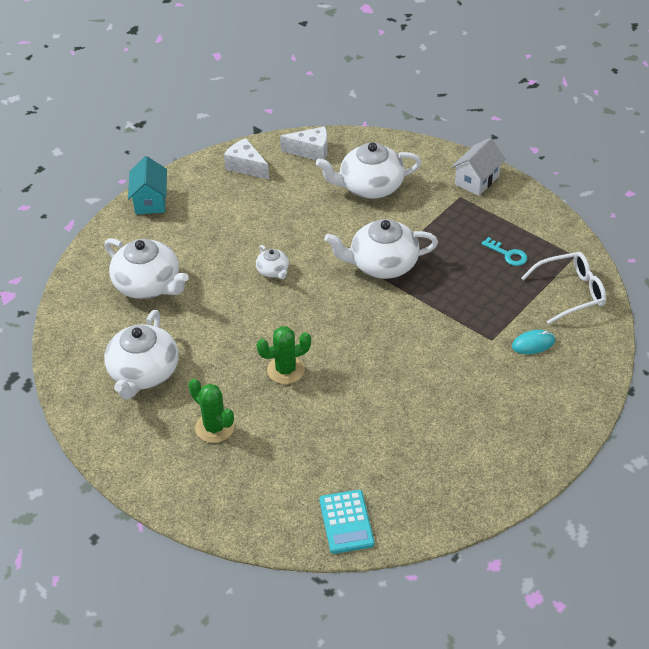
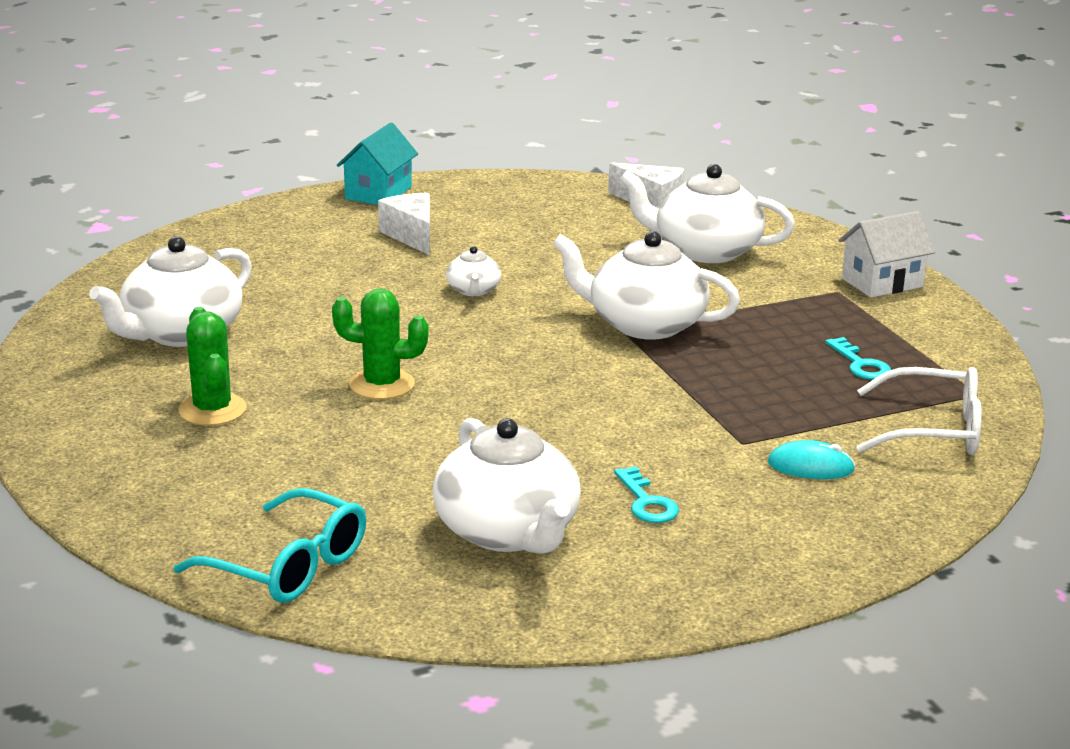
camera: 25 degrees right, 20 degrees down
(148, 285) = (286, 260): white teapot -> white teapot (508, 532)
(246, 166) = (543, 194): white cheese -> white cheese (412, 236)
(346, 522) = (288, 566): turquoise calculator -> turquoise glasses
(477, 402) = (646, 502): none -> turquoise key

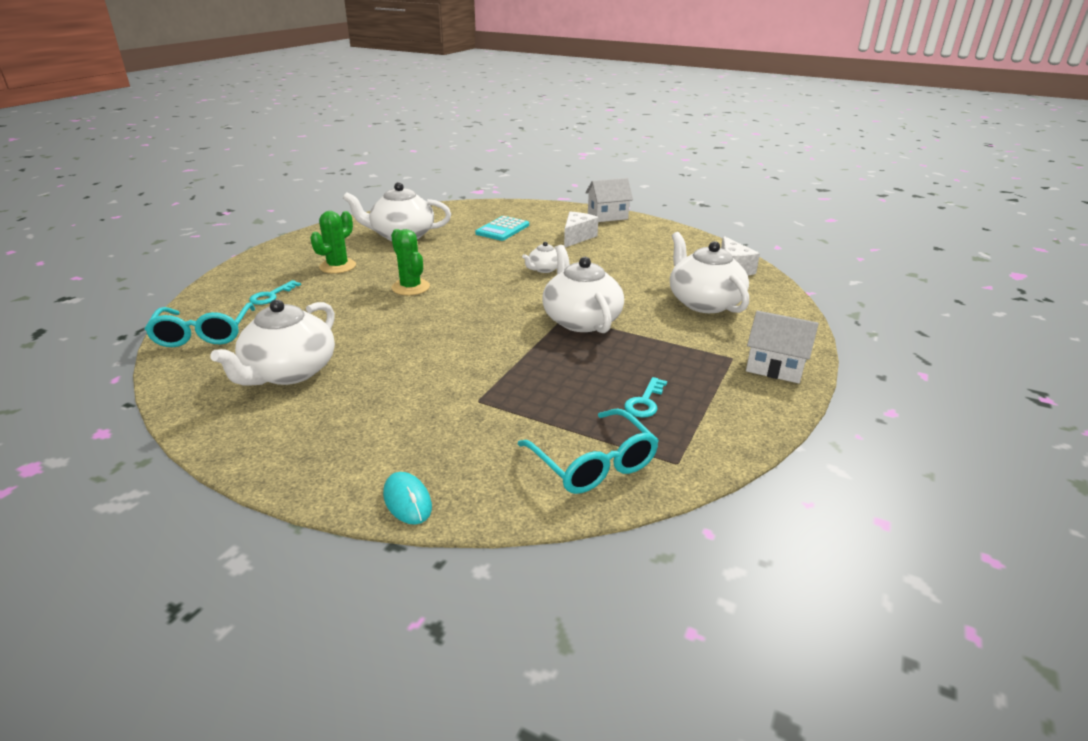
camera: 50 degrees right, 5 degrees up
(294, 265) = (502, 229): none -> turquoise calculator
(378, 193) = (607, 216): turquoise house -> white house
(646, 502) = (365, 398): turquoise key -> turquoise key (271, 295)
(810, 466) = (477, 435): turquoise mouse -> turquoise mouse (407, 500)
(933, 430) = (593, 464): white glasses -> turquoise glasses

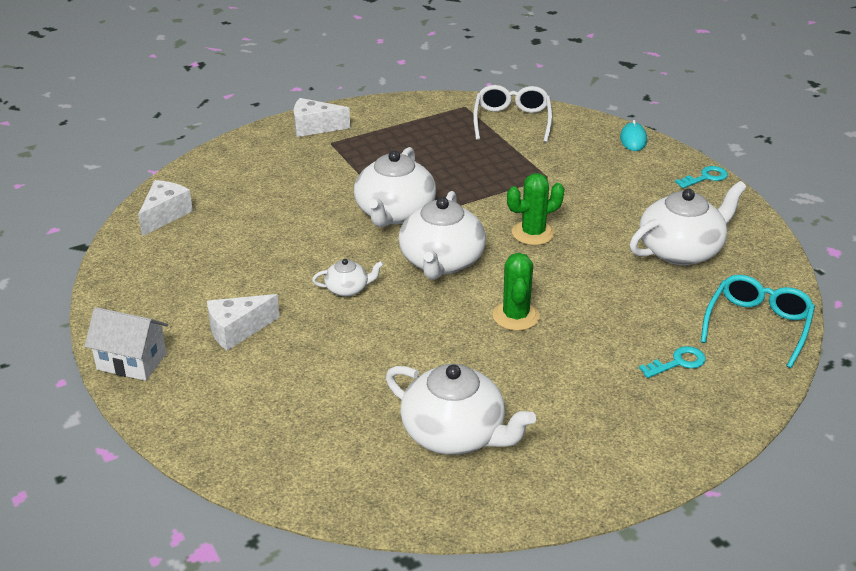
camera: 145 degrees left, 5 degrees up
(338, 266) = (580, 391): green cactus -> green cactus (533, 233)
(502, 229) = (306, 390): turquoise calculator -> none
(593, 464) = (512, 121): turquoise glasses -> white glasses
(645, 402) = (436, 139): turquoise key -> turquoise key (705, 177)
(704, 302) = (264, 191): white teapot -> white teapot (441, 261)
(775, 367) = (314, 127): white house -> white cheese

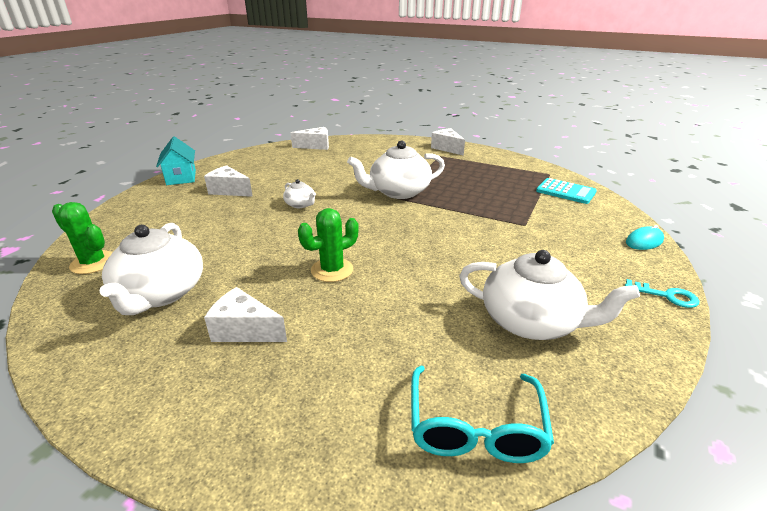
camera: 55 degrees right, 5 degrees down
(132, 361) = (181, 177): white house -> turquoise house
(441, 261) = (365, 222): white teapot -> none
(512, 121) = (565, 192): white glasses -> turquoise calculator
(533, 233) = (446, 242): green cactus -> green cactus (93, 263)
(567, 394) = (245, 330): none -> white cheese
(678, 362) = (347, 384): turquoise key -> none
(758, 325) = (475, 427): turquoise glasses -> turquoise glasses turned 105 degrees clockwise

